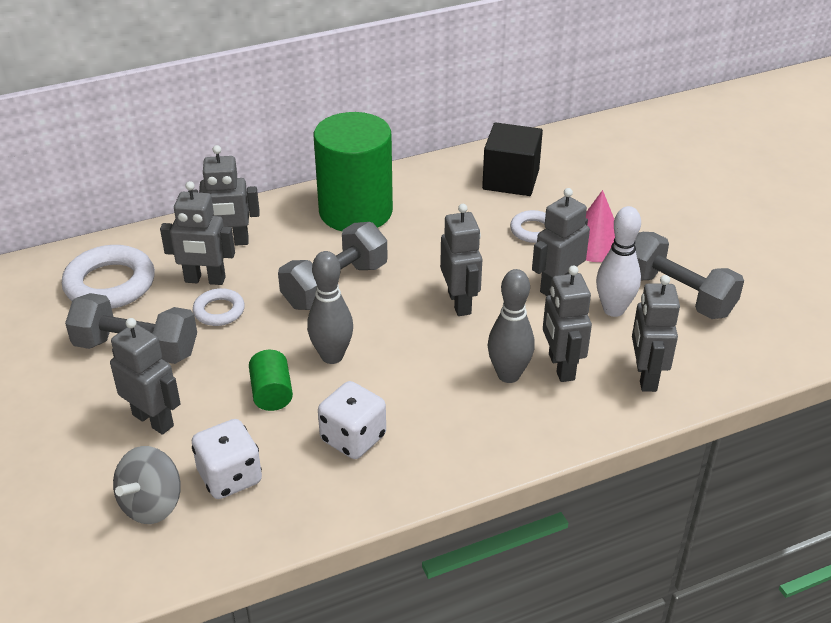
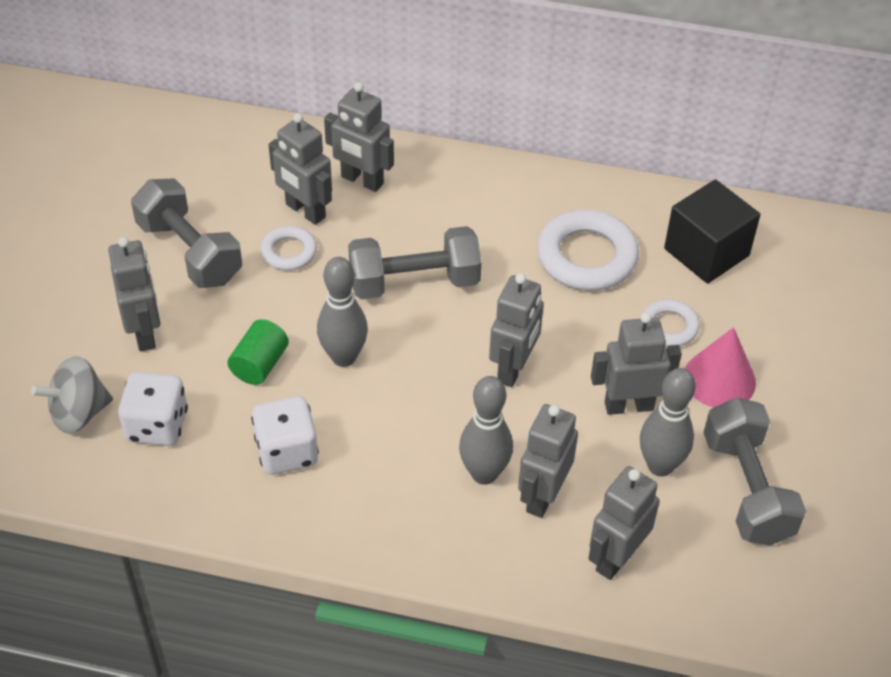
camera: 35 degrees right, 10 degrees up
(110, 284) = (223, 171): white ring -> white ring (586, 257)
(355, 211) = (510, 207): green cylinder -> none
(613, 309) = (660, 465): white bowling pin -> grey bowling pin

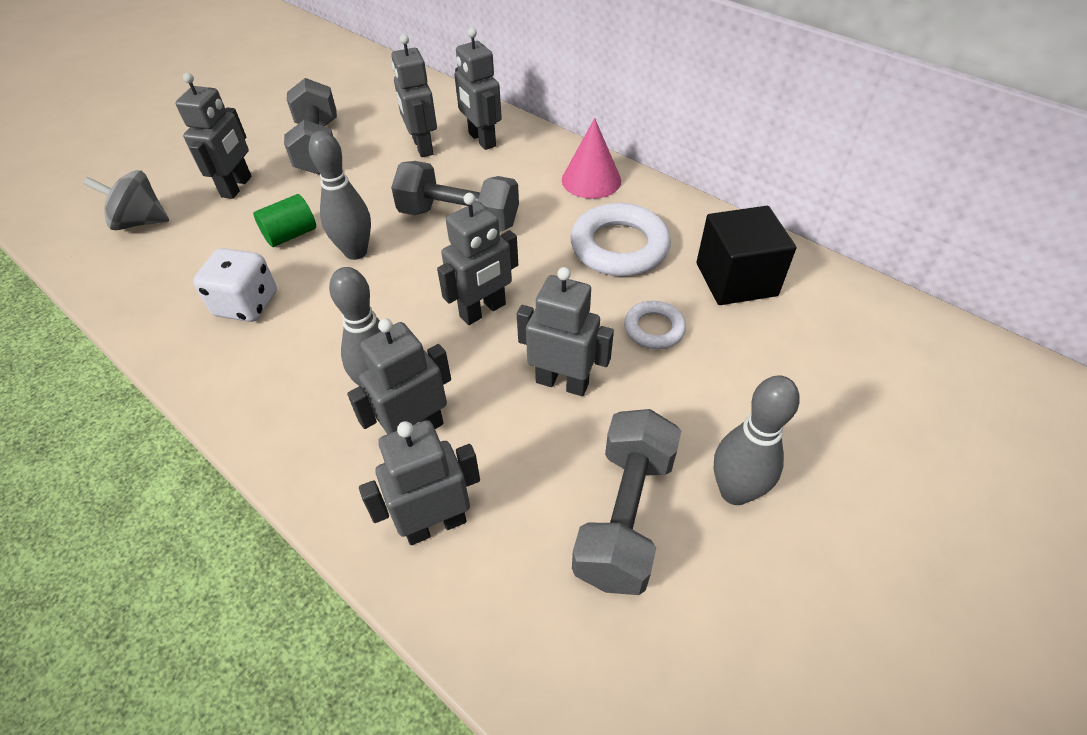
camera: 30 degrees right, 0 degrees up
(157, 426) = (179, 250): white dice -> none
(289, 252) = (385, 168): white ring -> none
(660, 465) = (550, 452): grey bowling pin -> grey bowling pin (735, 491)
(719, 379) = (671, 394): pink cone -> pink cone (591, 180)

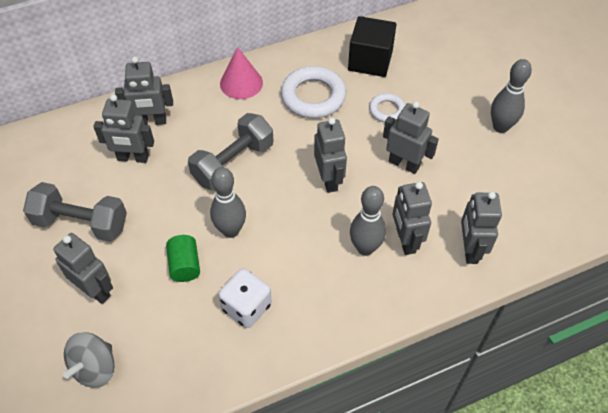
camera: 65 degrees left, 5 degrees up
(562, 382) = (404, 164): grey robot -> grey robot turned 75 degrees clockwise
(624, 516) = (496, 172): grey dumbbell -> none

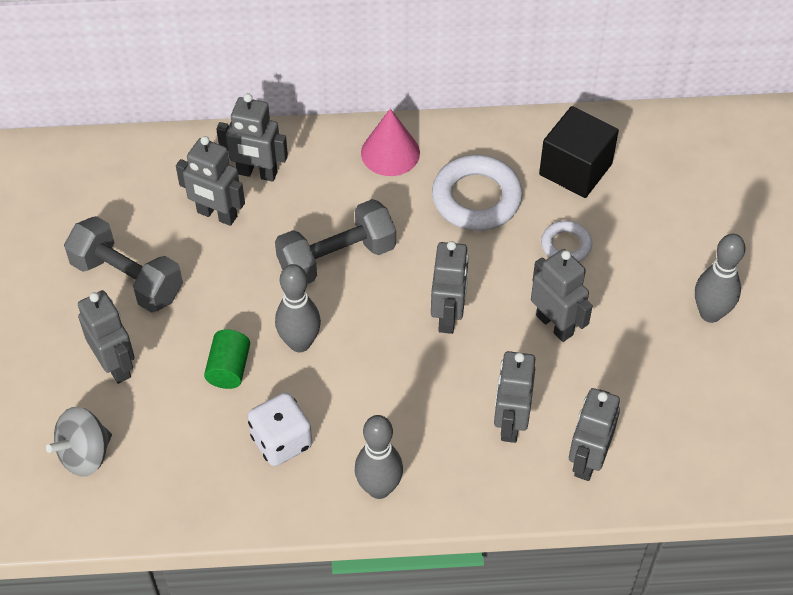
camera: 20 degrees right, 0 degrees up
(365, 248) = (455, 416): grey bowling pin -> grey bowling pin (379, 488)

